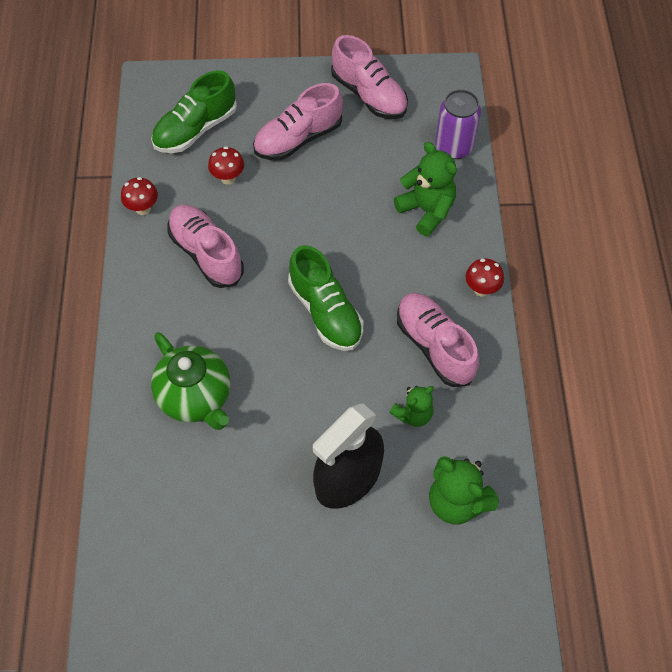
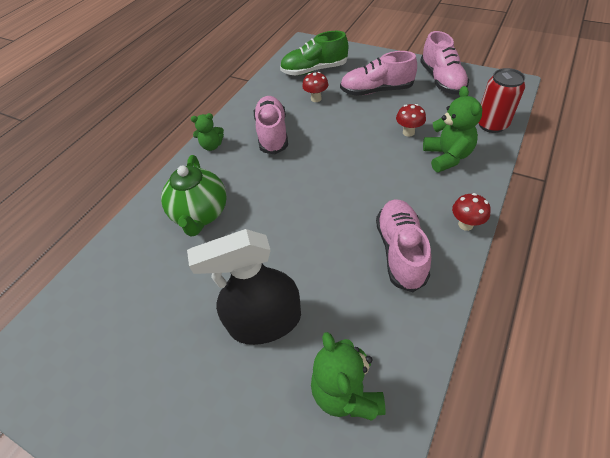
camera: 35 degrees right, 10 degrees down
(143, 208) = (253, 99): red mushroom -> red mushroom (408, 132)
(325, 312) = (328, 195): green shoe -> none
(413, 414) = (351, 296): green teddy bear -> green teddy bear (212, 146)
(454, 147) = (491, 124): purple can -> red can

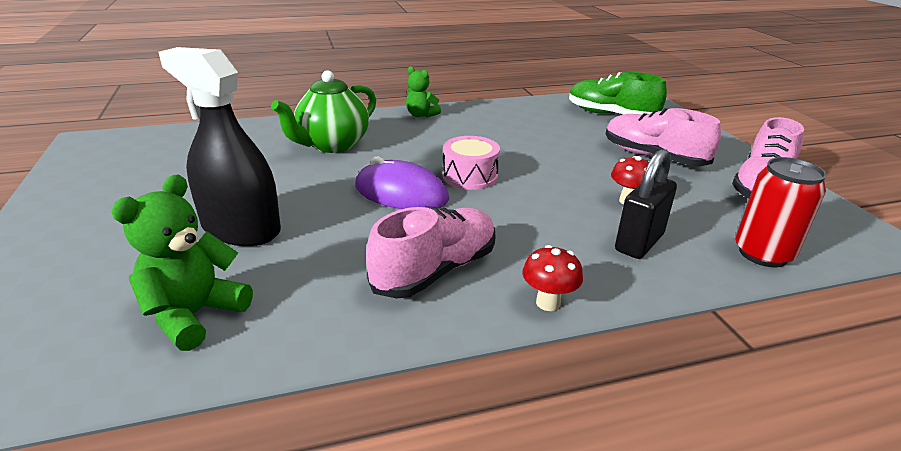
camera: 40 degrees right, 20 degrees down
(272, 133) = (484, 133): pink shoe -> none
(304, 217) = (401, 193): none -> purple mouse
(316, 99) = (573, 132): red mushroom -> none
(318, 174) = (470, 176): none -> pink drum
(447, 156) = (639, 243): green teddy bear -> black padlock

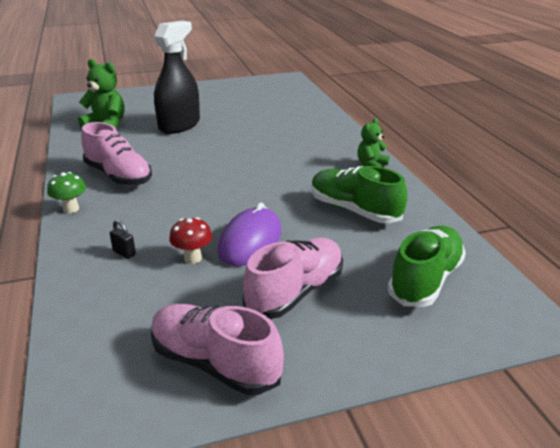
camera: 90 degrees right, 0 degrees up
(332, 145) = (295, 137): green teapot -> none
(401, 193) = (216, 163): purple mouse -> purple mouse (250, 241)
(470, 176) = (244, 187): pink drum -> none
(514, 128) = (354, 210): none -> green shoe
(548, 303) = (71, 209): red mushroom -> green mushroom
(639, 243) = (124, 253): black padlock -> black padlock, size x0.46
(763, 254) = (84, 319): red can -> none

